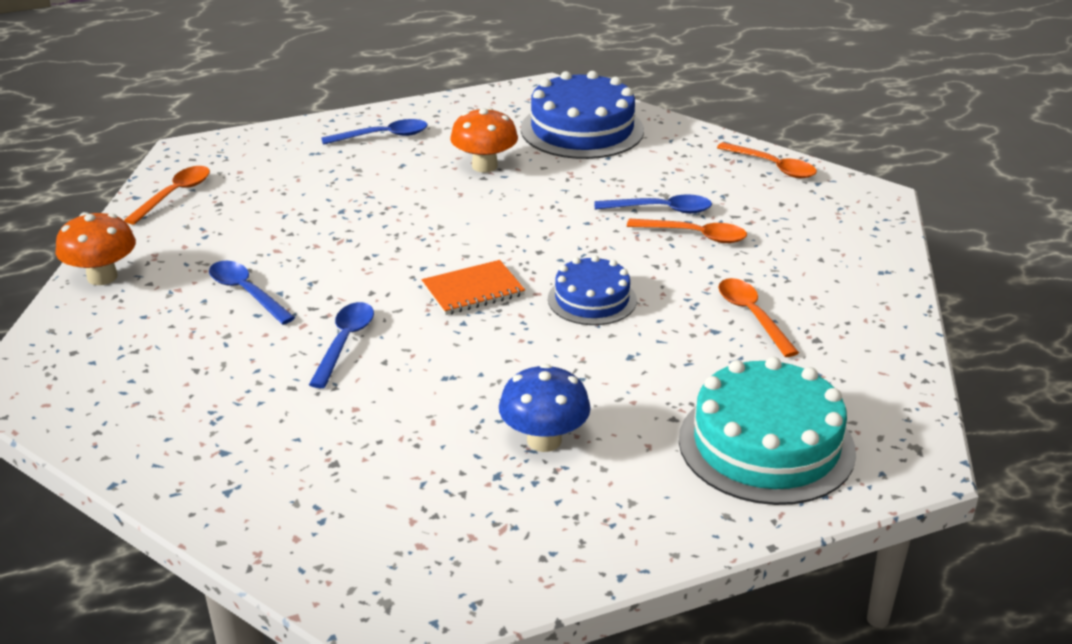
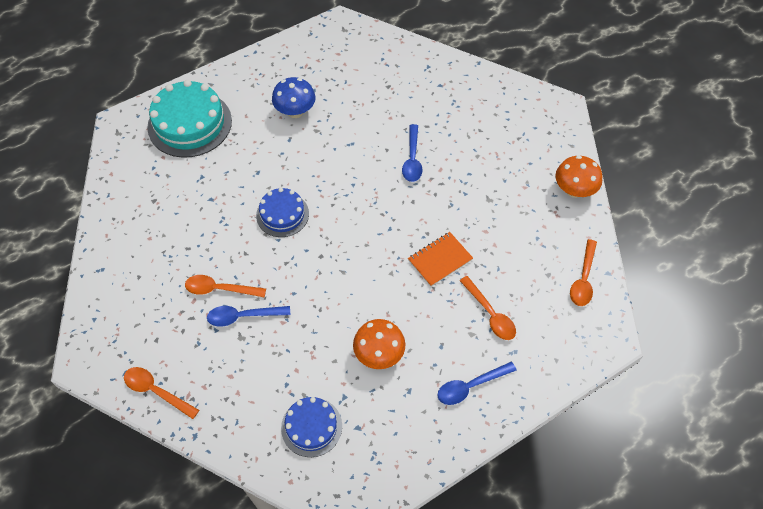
camera: 170 degrees right, 25 degrees up
(246, 293) = (484, 190): blue spoon -> none
(473, 290) = (354, 212): orange notebook -> orange notebook (440, 260)
(582, 129) = (311, 427): blue cake -> blue cake, size x0.59
(752, 316) = (188, 214): orange spoon -> orange spoon (490, 314)

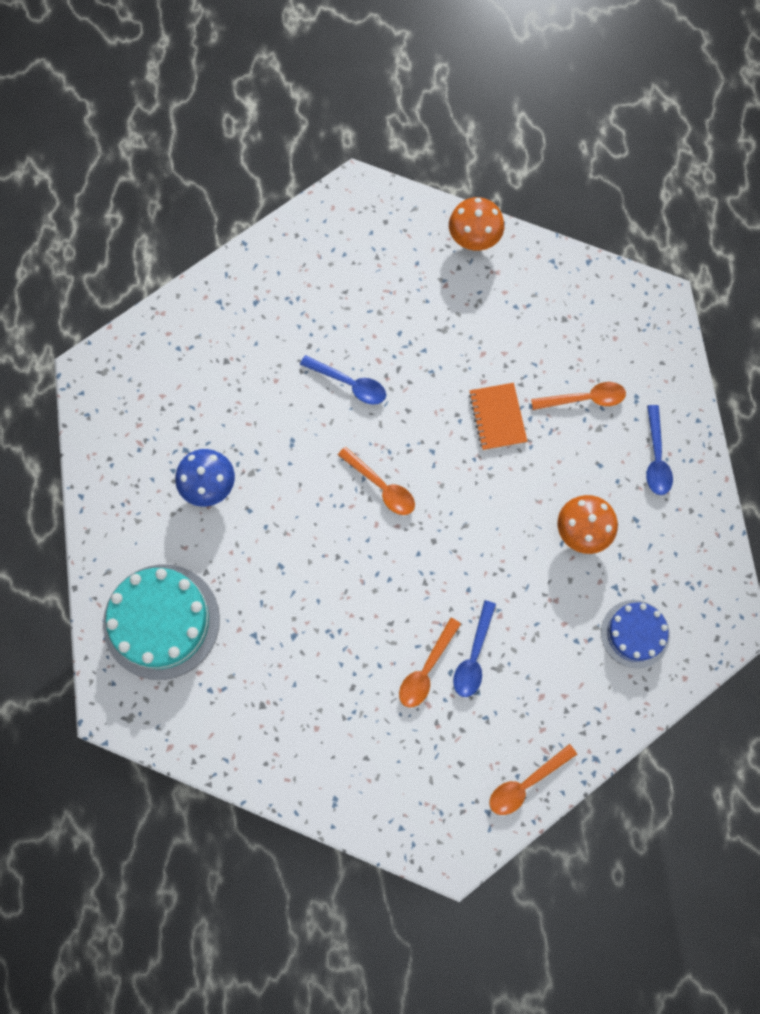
camera: 65 degrees left, 15 degrees up
(282, 214) = (357, 561): blue cake -> none
(583, 279) = (585, 288): orange spoon -> orange spoon (381, 487)

